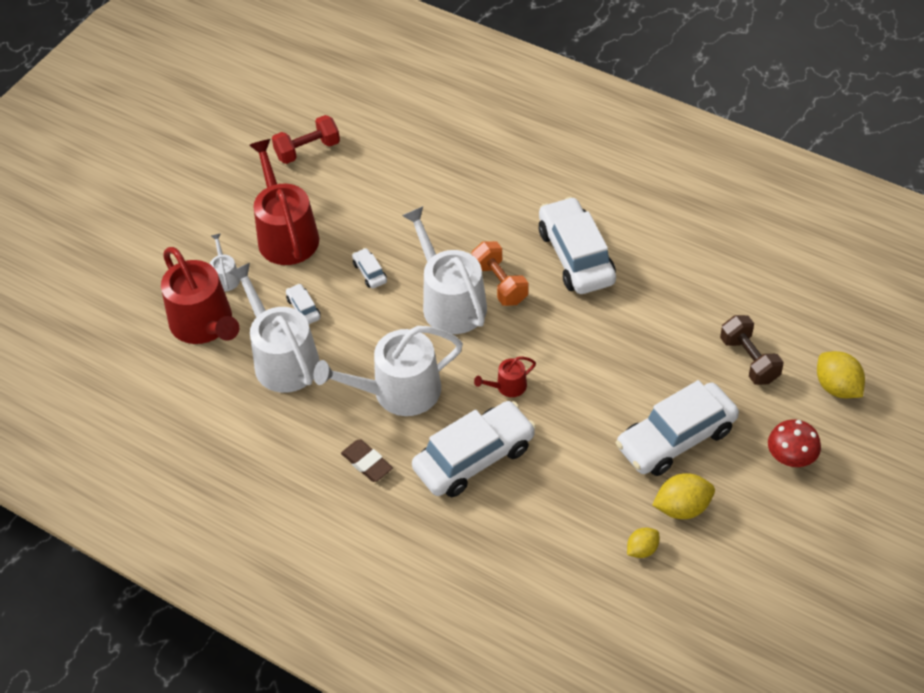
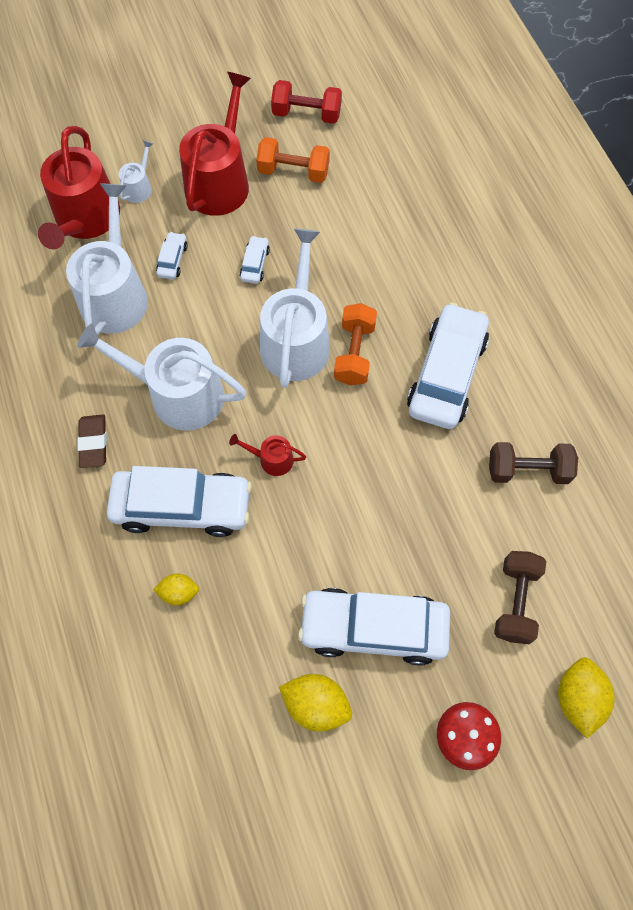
camera: 35 degrees right, 15 degrees up
(337, 194) = (293, 172): none -> orange dumbbell
(642, 549) = (242, 716): yellow lemon -> yellow lemon (179, 592)
(684, 279) = (527, 470): none -> brown dumbbell

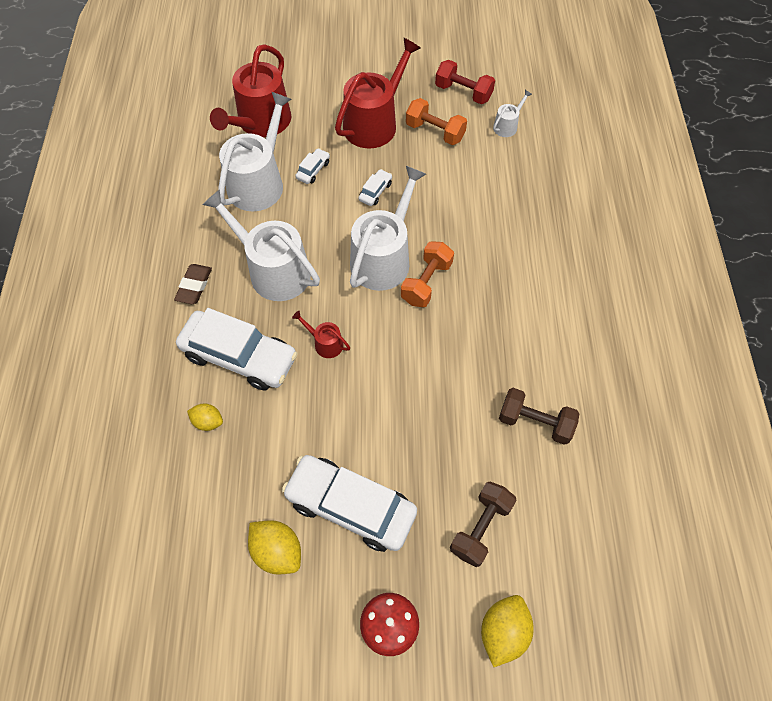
camera: 20 degrees right, 5 degrees down
(139, 187) = (311, 111): white watering can -> white watering can (507, 126)
(446, 374) = (496, 322): white car -> none

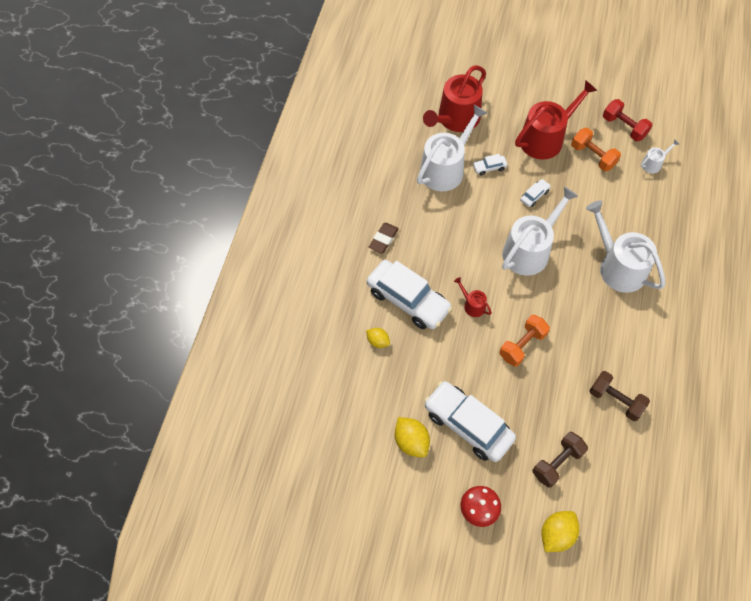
camera: 15 degrees right, 0 degrees up
(273, 270) = (444, 241): white watering can -> white watering can (618, 266)
(313, 170) = (489, 167): white car -> white car turned 150 degrees counterclockwise
(426, 282) = (558, 277): orange dumbbell -> orange dumbbell (522, 345)

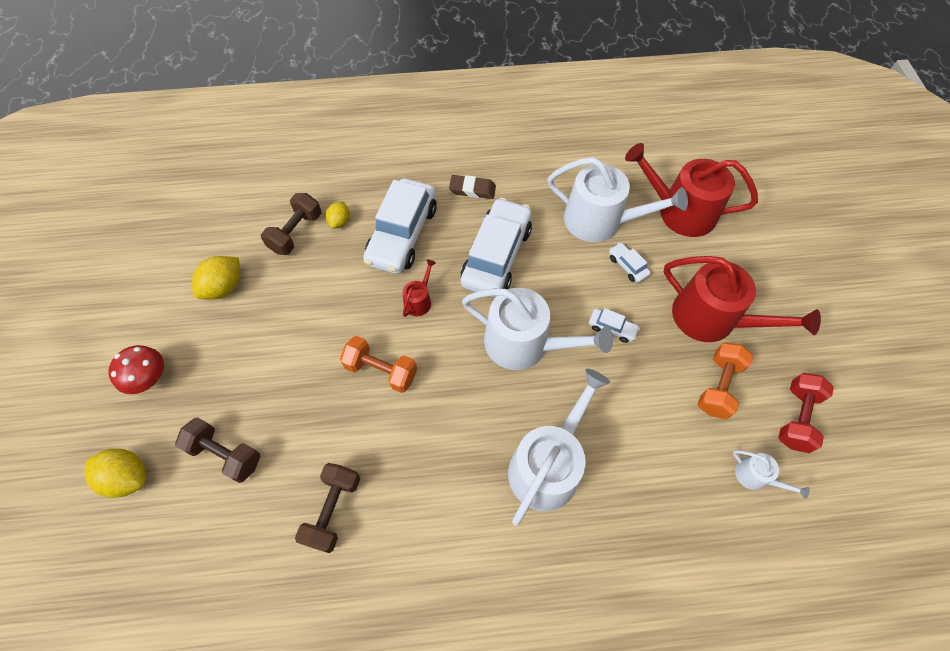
camera: 70 degrees right, 0 degrees up
(376, 376) = (296, 232): none -> brown dumbbell
(468, 425) = (257, 338): white car -> white car (496, 256)

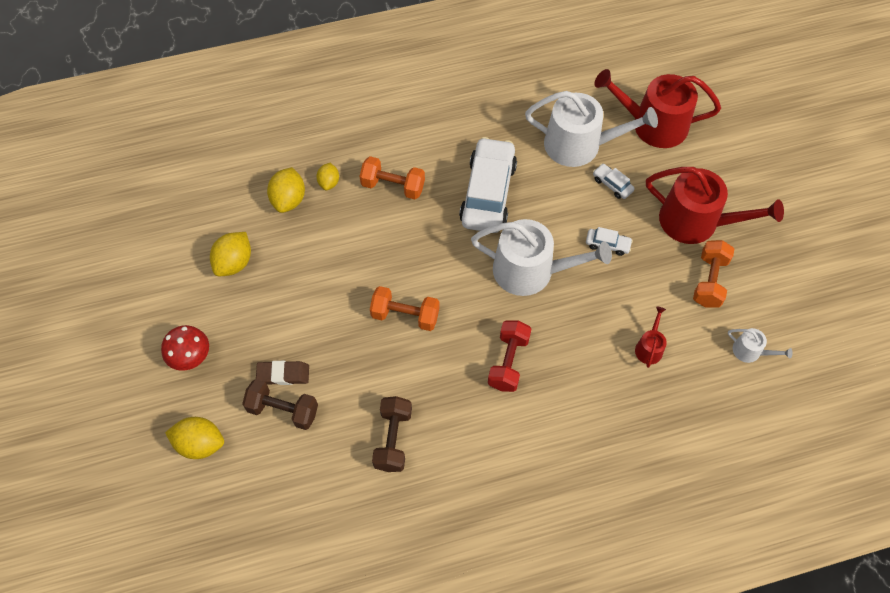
camera: 10 degrees left, 0 degrees up
(296, 232) = (289, 199): brown dumbbell -> yellow lemon
(402, 234) = (393, 186): white car -> orange dumbbell
(419, 300) = (424, 246): red watering can -> red watering can (649, 347)
(472, 189) = (451, 131): brown eraser -> brown eraser (283, 374)
(548, 465) = (572, 371): white watering can -> none
(796, 418) = (780, 297): red dumbbell -> red dumbbell (508, 362)

